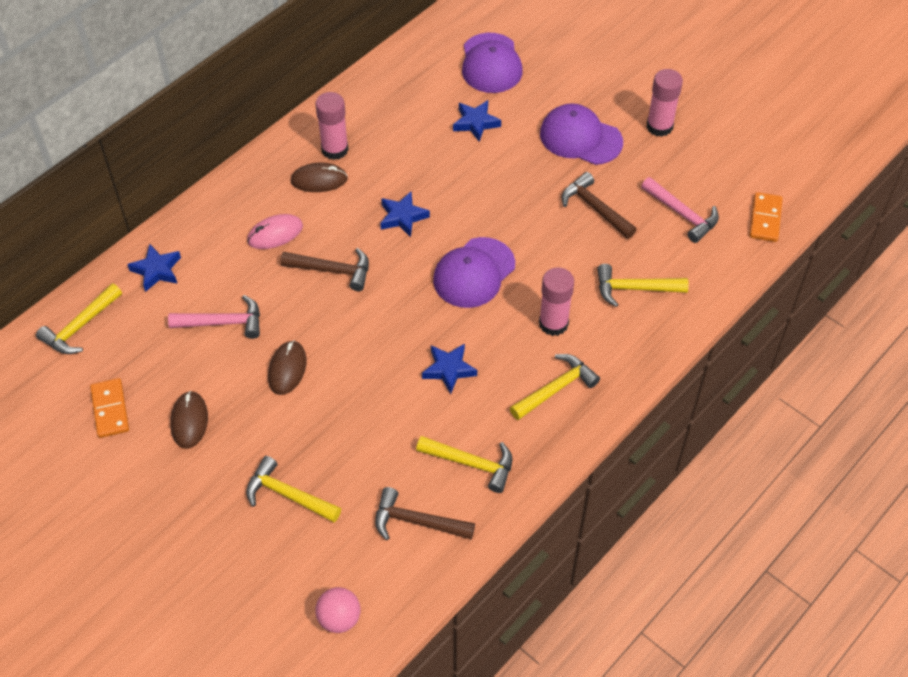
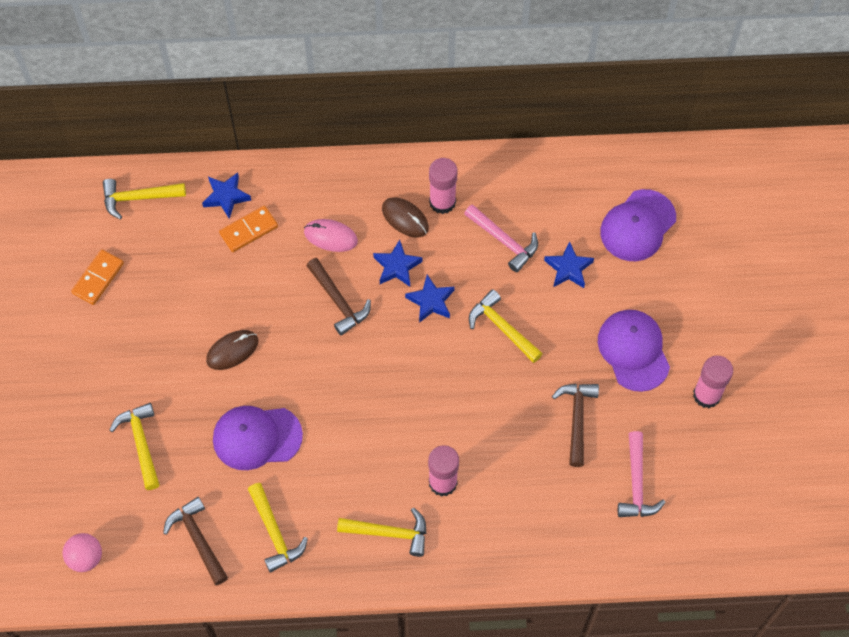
camera: 45 degrees right, 10 degrees up
(189, 421) = (135, 332): brown mouse -> none
(223, 322) = (228, 277): pink hammer -> pink hammer (504, 241)
(449, 369) = (334, 450): blue star -> blue star (397, 266)
(474, 273) = (431, 392): purple cap -> purple cap (257, 437)
(634, 289) = (530, 509): yellow hammer -> yellow hammer (502, 327)
(765, 219) = (696, 546): orange domino -> orange domino (248, 230)

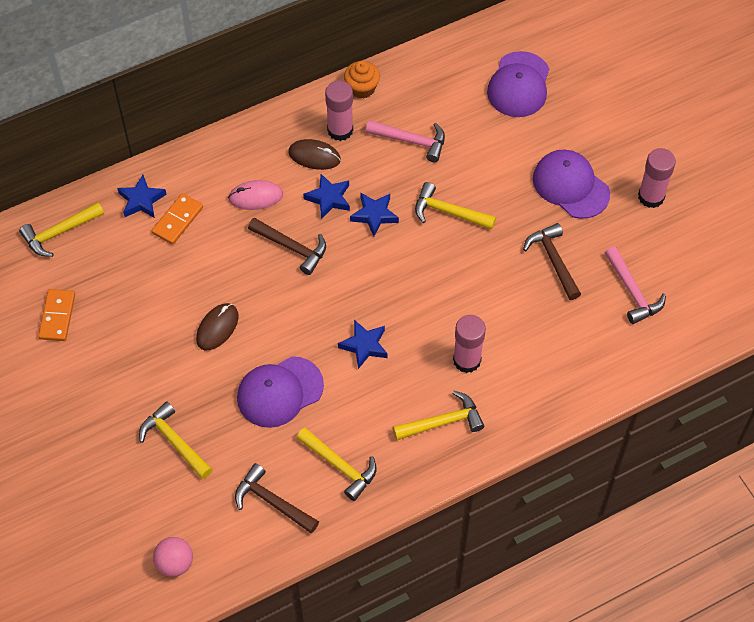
camera: 25 degrees left, 5 degrees down
(484, 168) = (362, 88): none -> orange cupcake
(568, 268) = (479, 142): blue star -> blue star (364, 346)

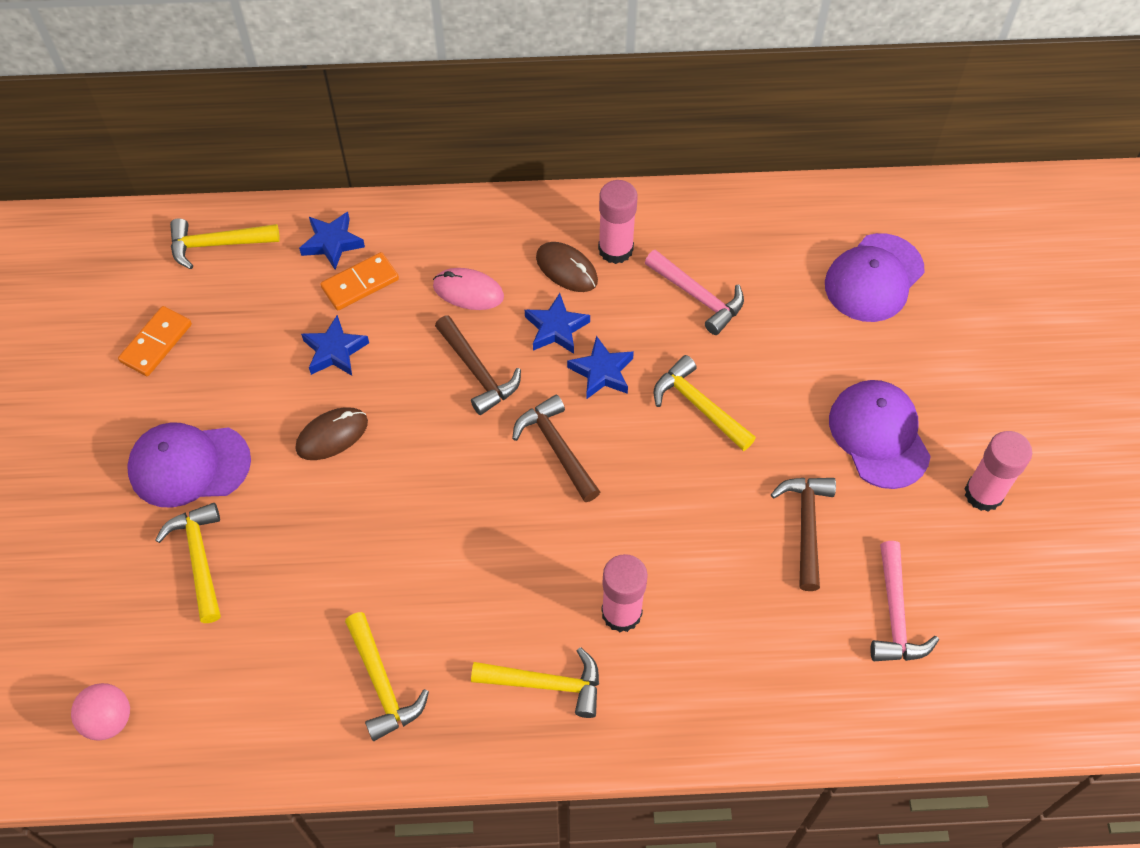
camera: 25 degrees right, 0 degrees up
(272, 502) = (272, 693): brown hammer -> brown hammer (557, 448)
(279, 392) = (361, 551): purple cap -> purple cap (189, 465)
(362, 88) = (670, 208): orange cupcake -> none
(364, 346) = (499, 536): blue star -> blue star (335, 351)

